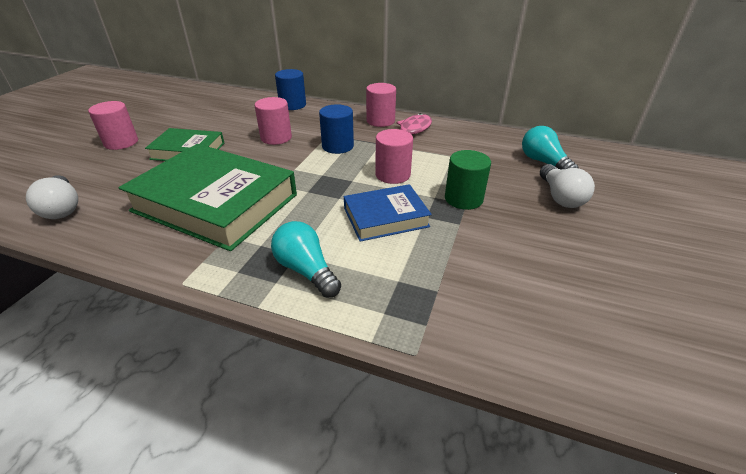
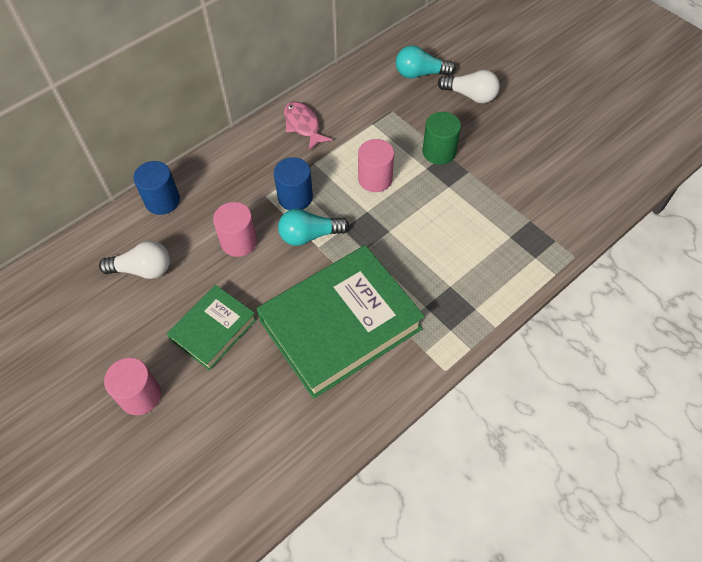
camera: 60 degrees left, 20 degrees up
(62, 208) = (269, 460): white light bulb -> white light bulb (143, 269)
(306, 270) = (471, 286): turquoise light bulb -> turquoise light bulb (309, 235)
(380, 121) = (265, 141): pink cylinder -> none
(385, 217) = (434, 212): blue book -> none

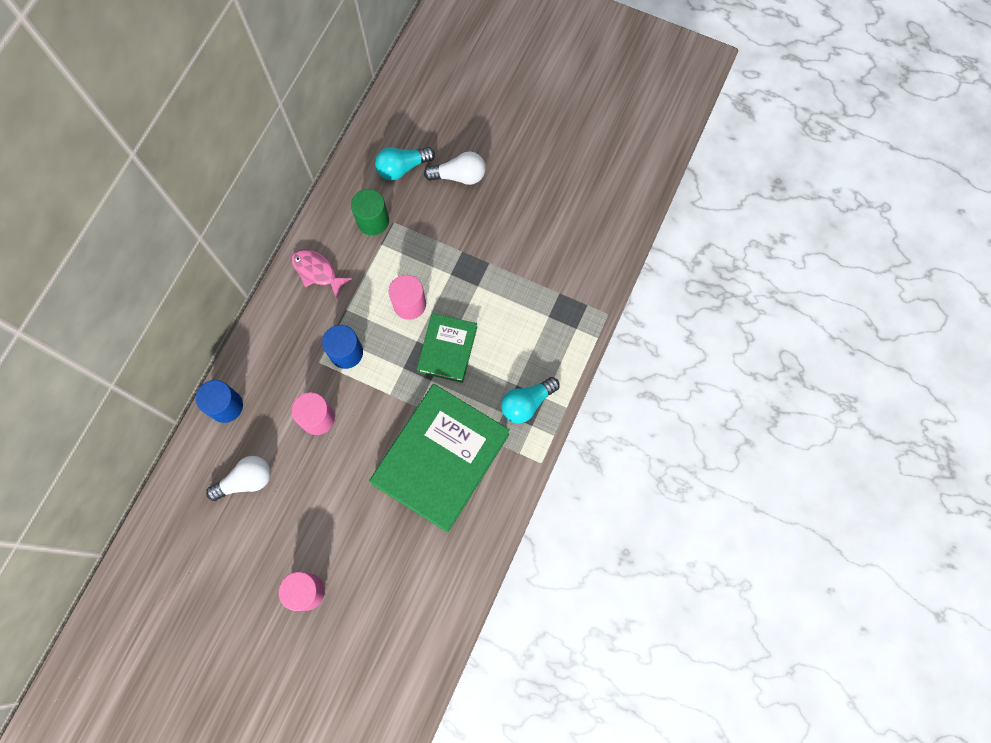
camera: 25 degrees left, 15 degrees up
(213, 329) = (337, 509): green book -> green book (447, 349)
(309, 235) = (377, 386): turquoise light bulb -> turquoise light bulb (527, 403)
(439, 152) = (454, 252): green cylinder -> green cylinder (373, 221)

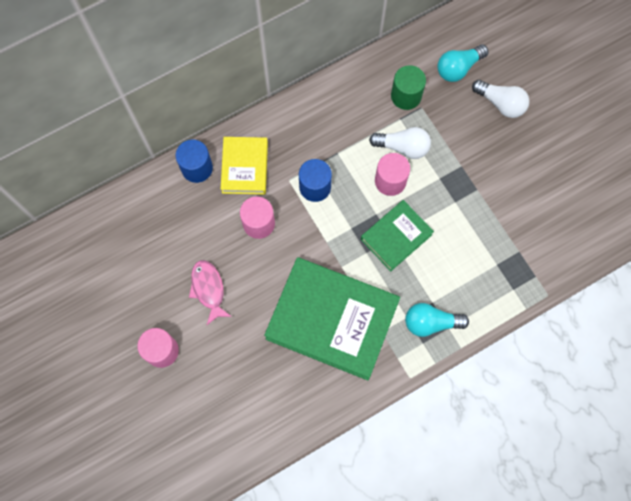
camera: 35 degrees right, 0 degrees up
(246, 480) = (174, 235): white light bulb -> white light bulb (403, 147)
(270, 376) = (245, 167): none -> yellow book
(317, 271) = (335, 108): pink fish -> pink fish (208, 289)
(402, 168) = (458, 68): turquoise light bulb -> turquoise light bulb turned 45 degrees counterclockwise
(441, 459) = (332, 320): green book -> green book turned 45 degrees clockwise

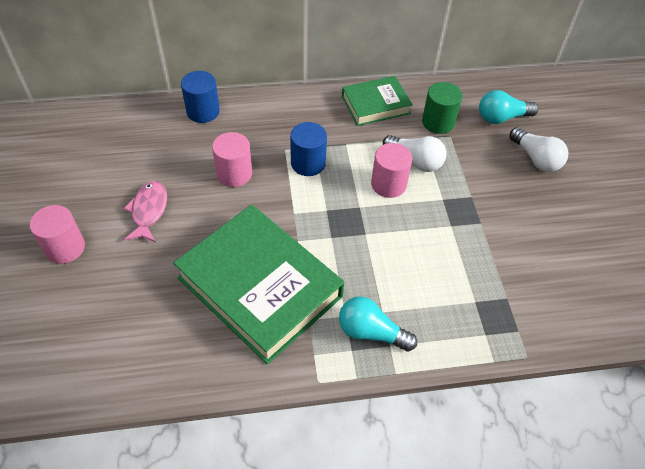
camera: 20 degrees right, 20 degrees down
(245, 167) = (248, 126): yellow book -> none
(396, 237) = (371, 234): green book -> green book (375, 104)

